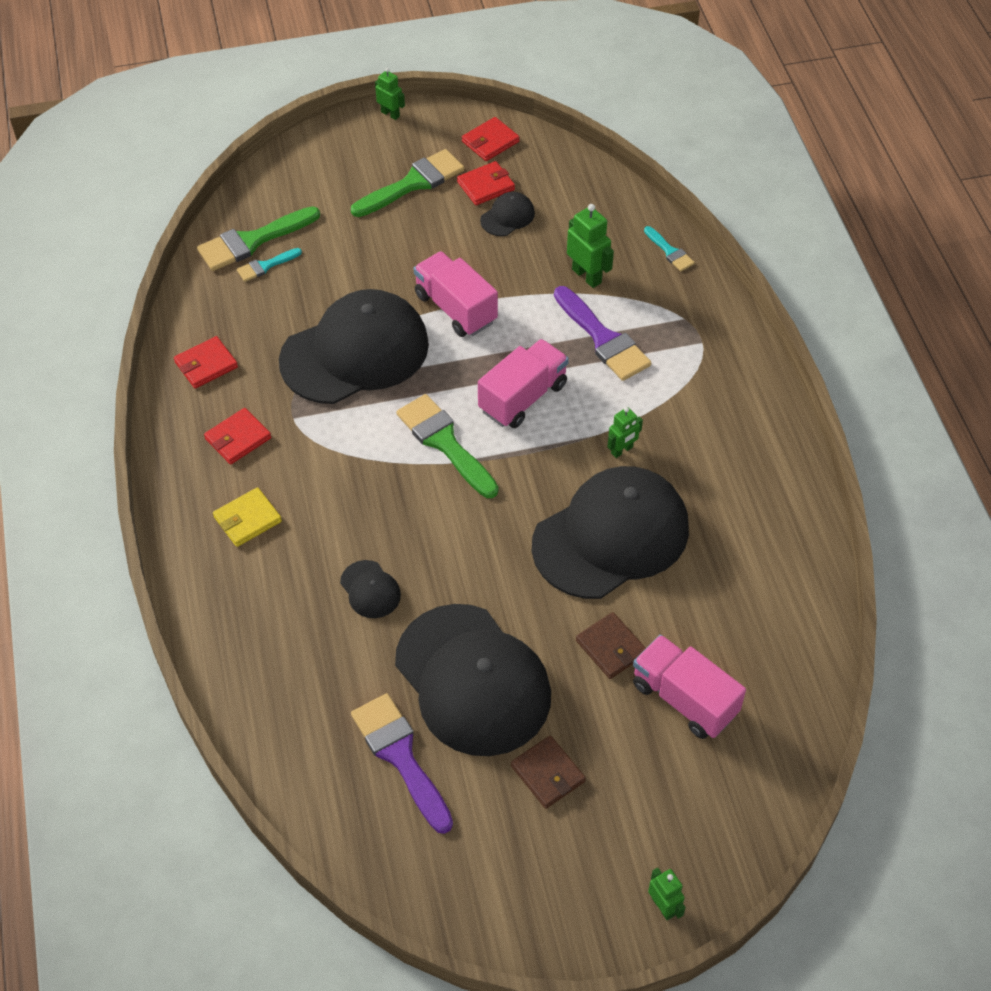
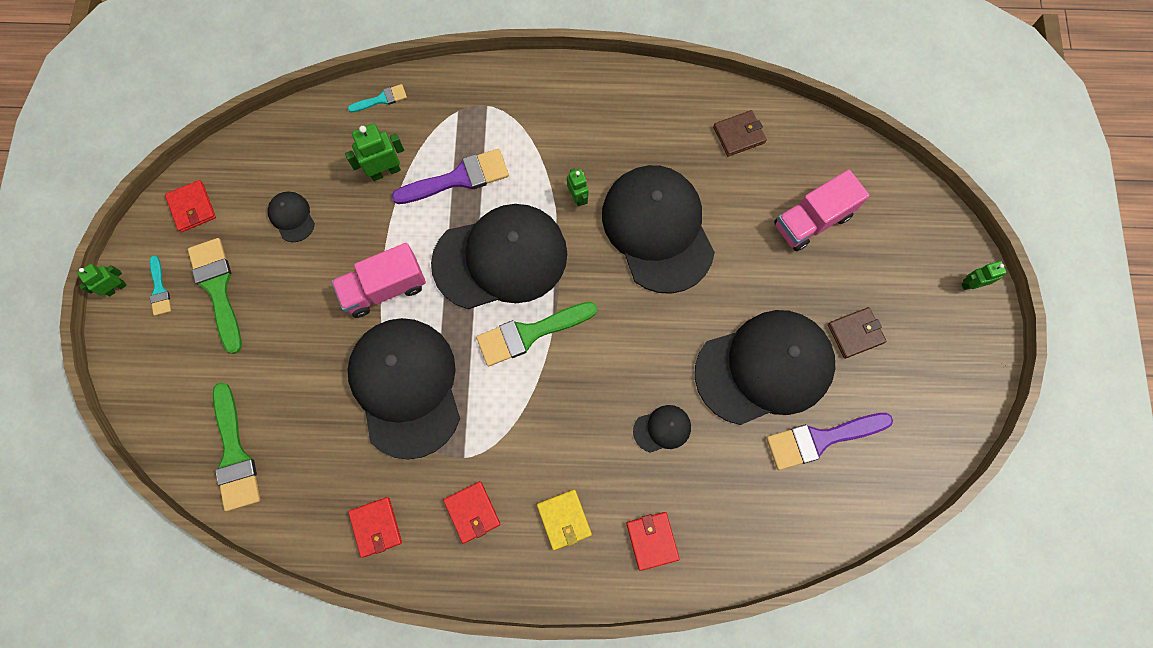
camera: 75 degrees left, 20 degrees up
(266, 266) = (271, 447): turquoise brush -> turquoise brush (159, 289)
(486, 186) = (246, 225): red wallet -> red wallet (652, 540)
(523, 397) = (500, 258): pink truck -> black cap
(611, 647) = (758, 258): brown wallet -> brown wallet (739, 135)

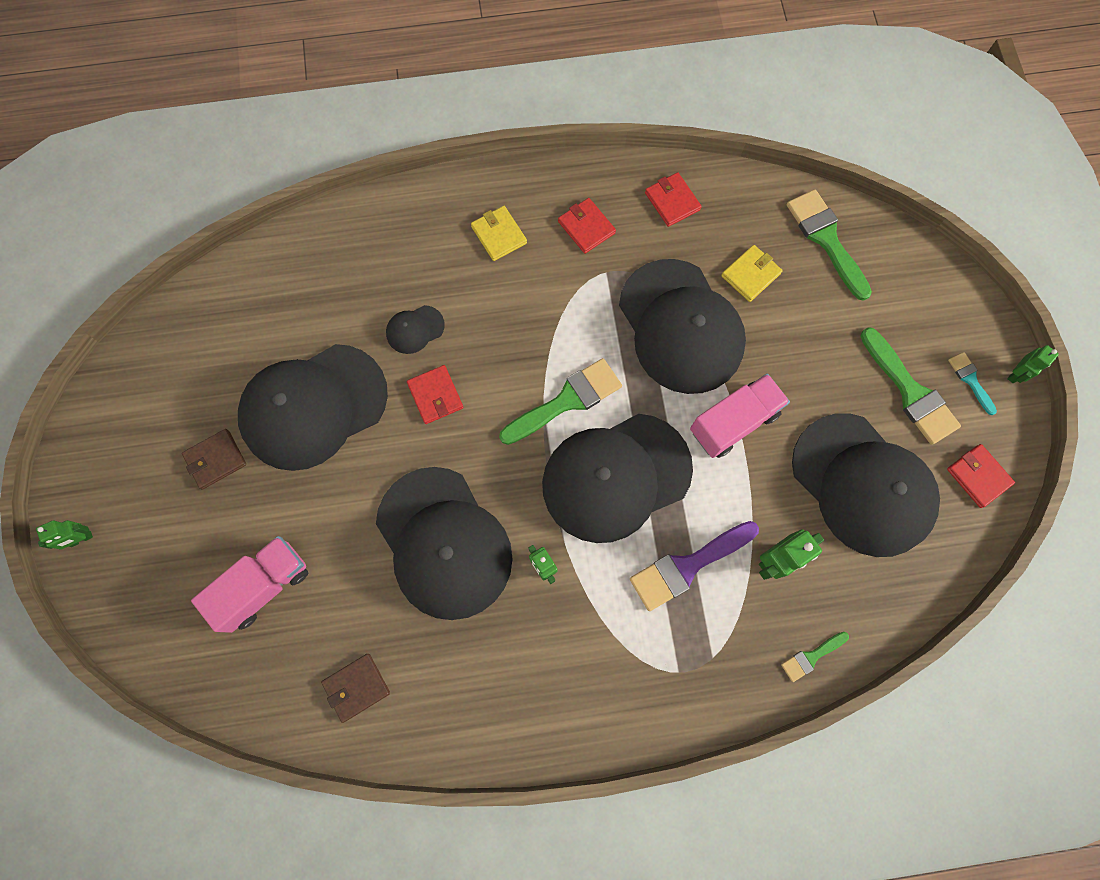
camera: 170 degrees right, 0 degrees up
(292, 217) = (863, 485): black cap -> black cap, size x2.45
(322, 429) = (750, 274): none -> yellow wallet
(381, 99) = (811, 656): turquoise brush -> green brush
(652, 540) = (414, 231): red wallet -> red wallet (435, 395)
(821, 439) = (253, 346): purple brush -> none

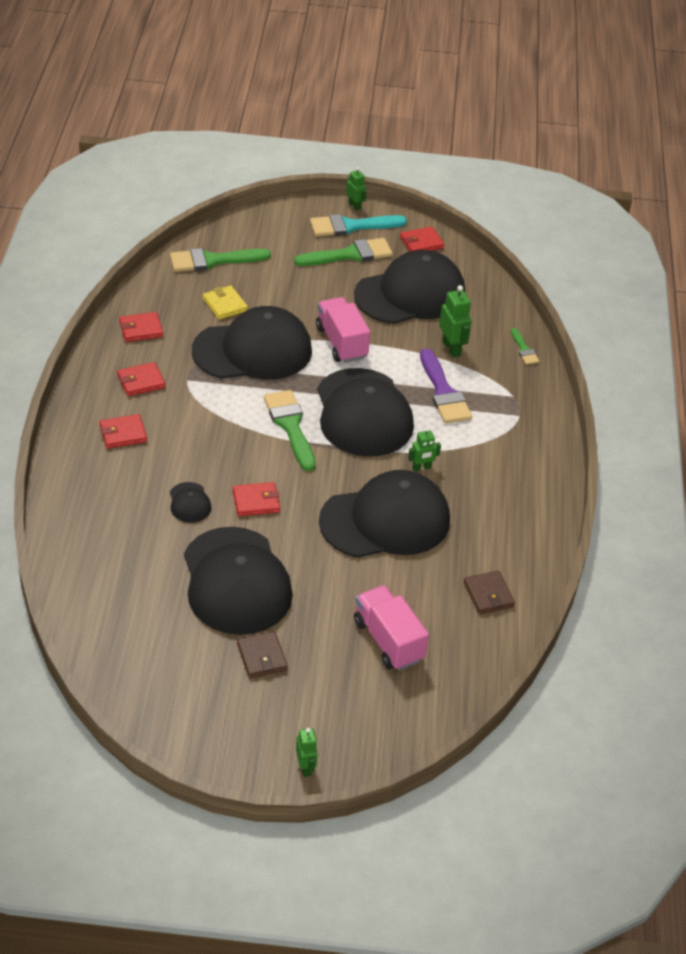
camera: 80 degrees left, 30 degrees down
(499, 235) = (123, 433): yellow wallet -> red wallet
(970, 380) = (351, 226): turquoise brush -> turquoise brush, size x1.92

